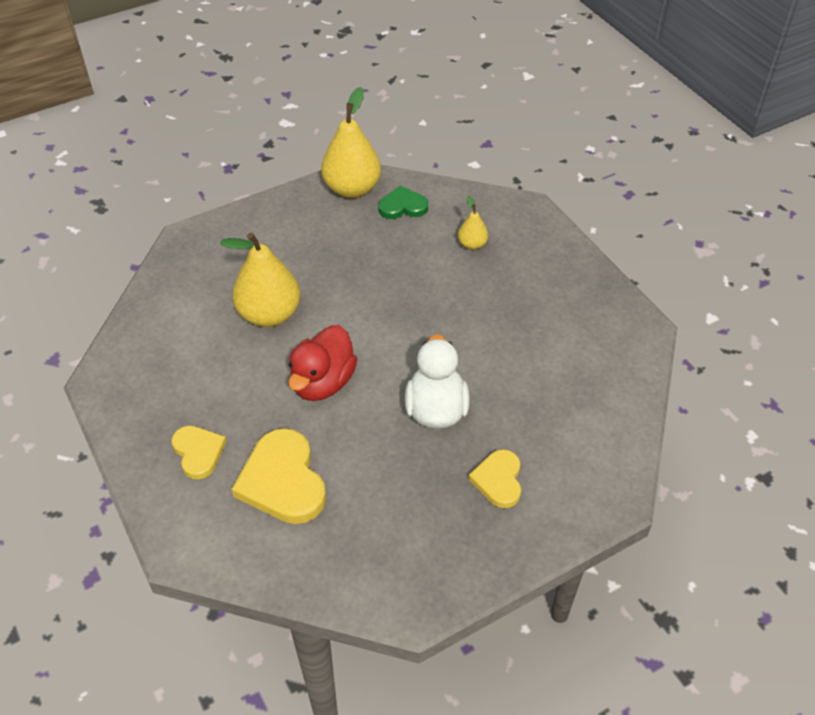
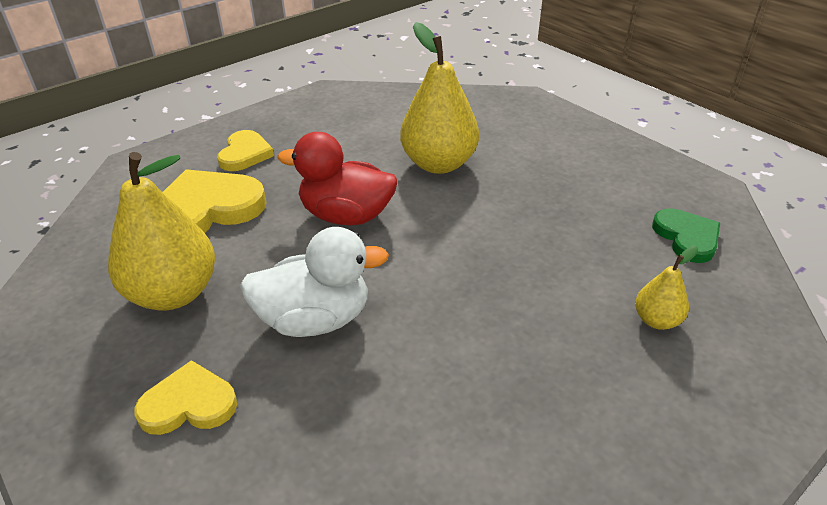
camera: 80 degrees right, 10 degrees down
(198, 452) = (245, 154): yellow heart -> yellow heart turned 45 degrees counterclockwise
(352, 189) = (685, 189): yellow pear -> yellow pear (173, 293)

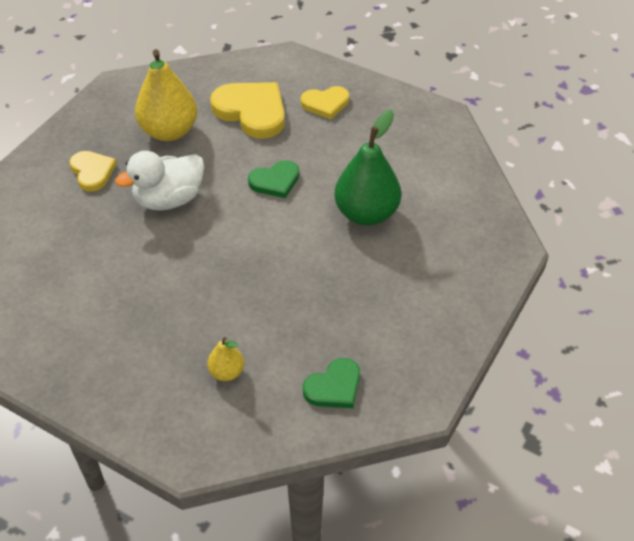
camera: 70 degrees right, 10 degrees up
(315, 319) = (169, 199): white duck -> white duck turned 90 degrees clockwise
(346, 216) = (275, 181): red duck -> green heart
(439, 164) = (366, 213): yellow pear -> green pear

